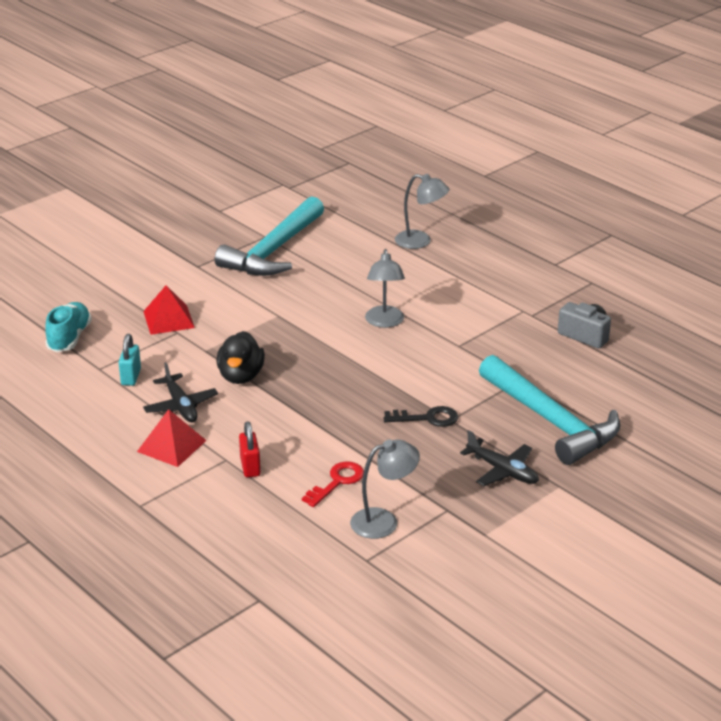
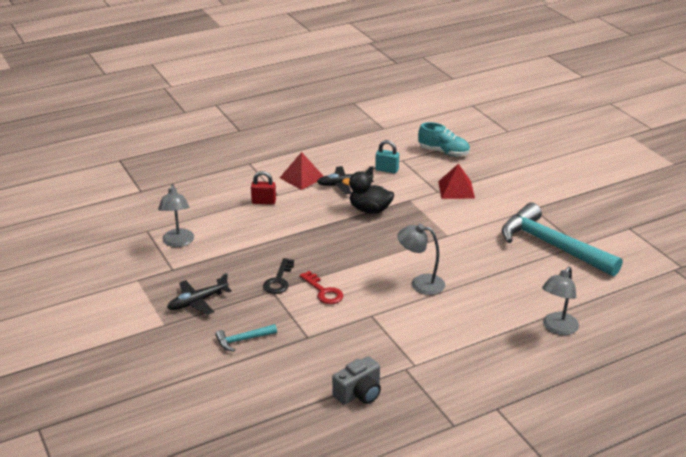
camera: 105 degrees right, 0 degrees up
(337, 482) = (228, 231): red key -> red key (323, 291)
(551, 421) = (243, 340): turquoise hammer -> turquoise hammer, size x0.42

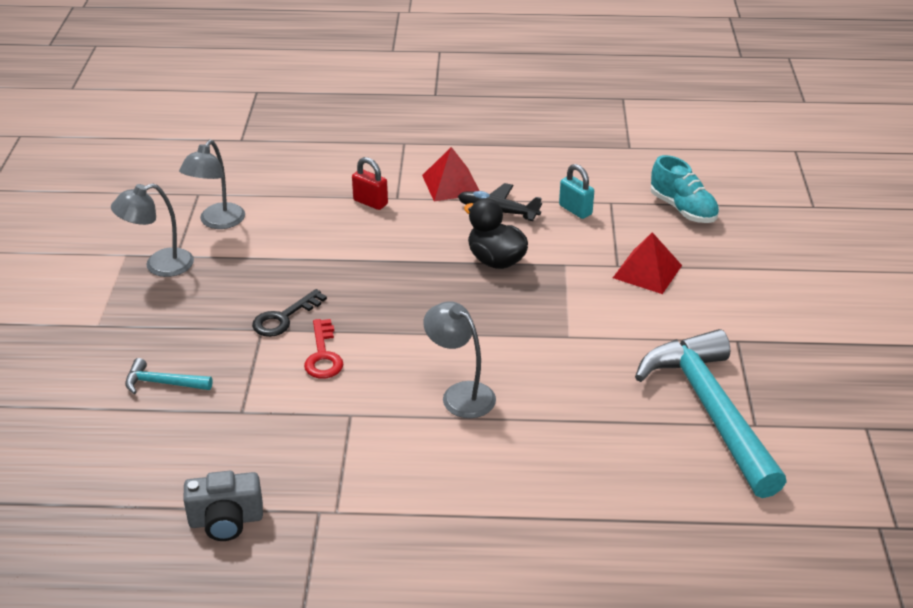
camera: 30 degrees right, 5 degrees up
(198, 302) = (163, 310): black plane -> none
(557, 328) = (591, 545): grey lamp -> grey lamp (159, 266)

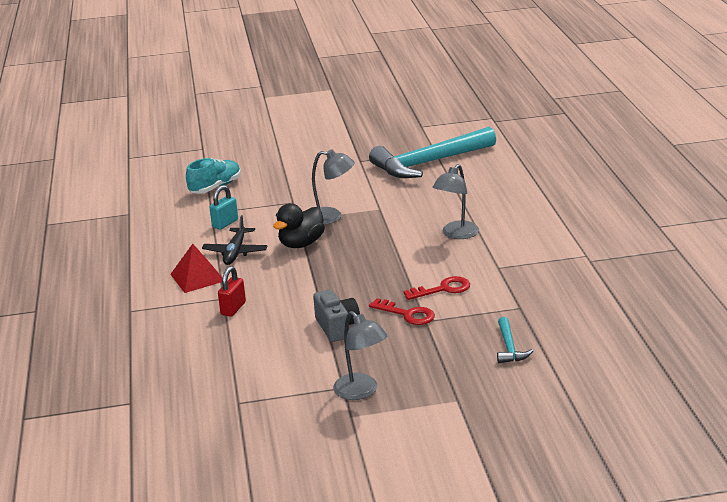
camera: 100 degrees left, 10 degrees down
(217, 222) = (284, 379): grey lamp -> grey lamp (332, 217)
(226, 520) = (620, 289): grey camera -> grey camera (337, 327)
(284, 318) = (407, 314): black key -> red key
(647, 271) = (296, 192): red pyramid -> none

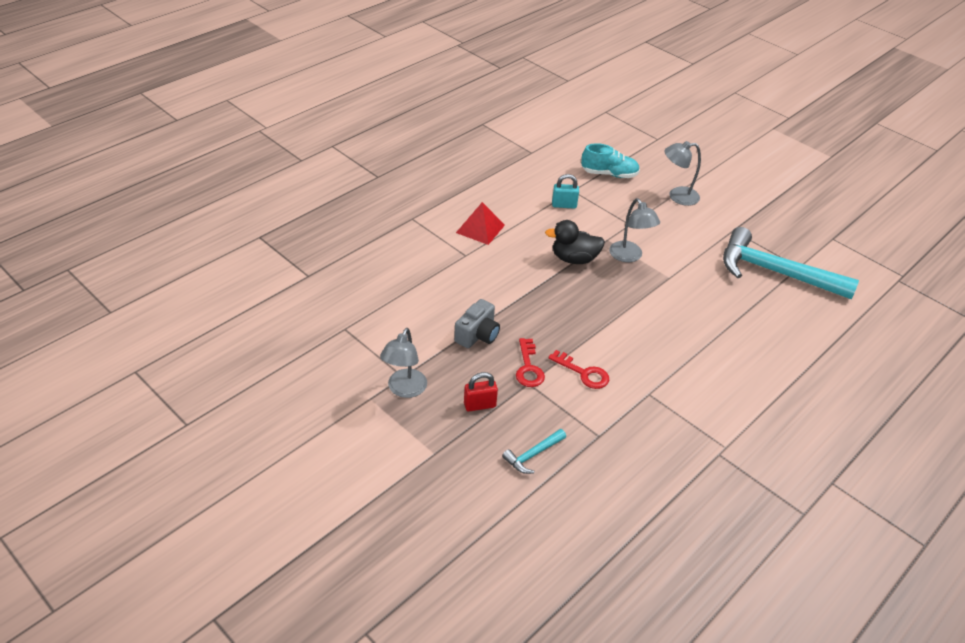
camera: 50 degrees right, 15 degrees up
(233, 308) = (456, 267): red padlock -> red padlock (479, 405)
(235, 252) = (530, 230): black plane -> none
(456, 234) = (675, 343): grey lamp -> grey lamp (677, 196)

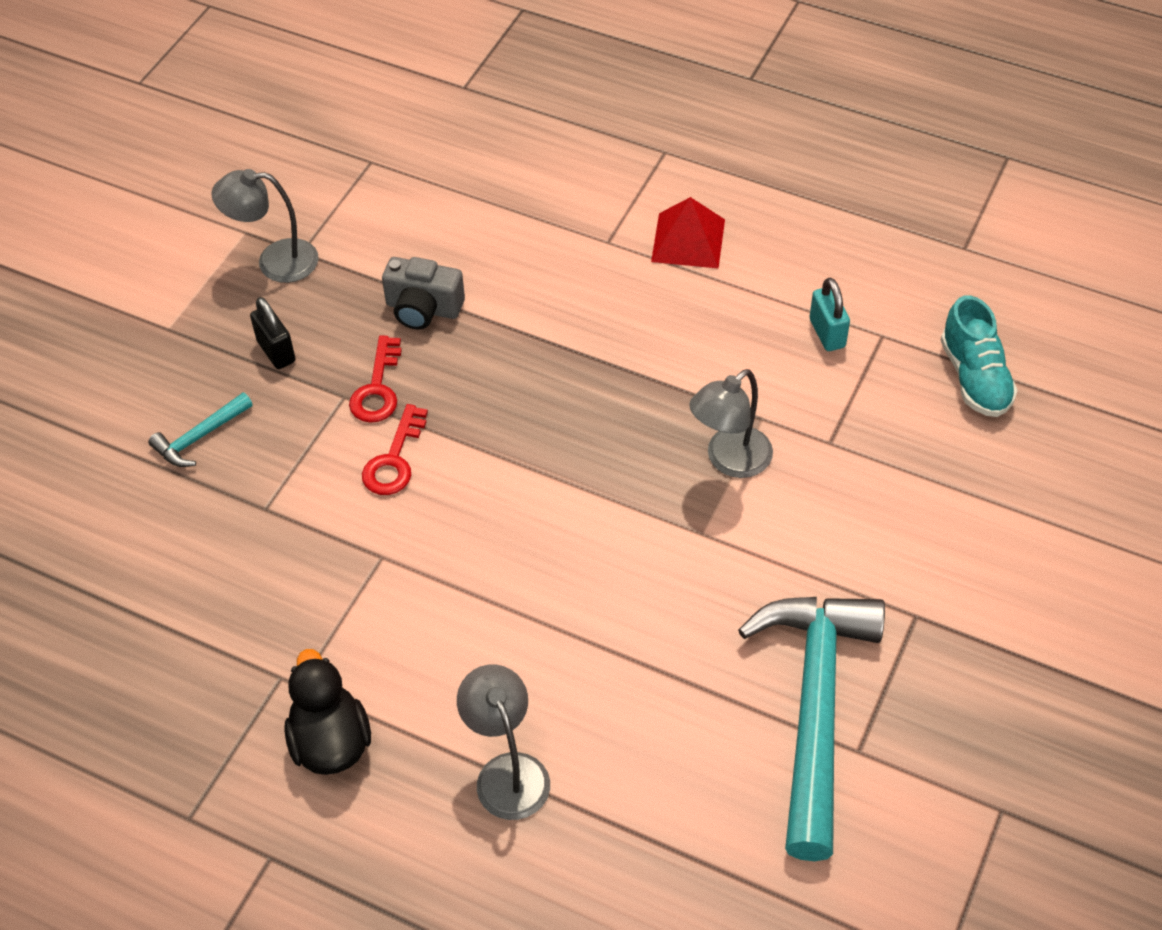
camera: 75 degrees right, 10 degrees up
(479, 405) = (276, 351): red padlock -> black padlock
(528, 367) = (378, 388): red key -> red key turned 60 degrees counterclockwise
(533, 455) = (200, 437): turquoise hammer -> turquoise hammer turned 75 degrees counterclockwise
(574, 259) = (677, 383): black duck -> black duck (330, 742)
(677, 196) = (972, 501): grey lamp -> grey lamp (507, 772)

